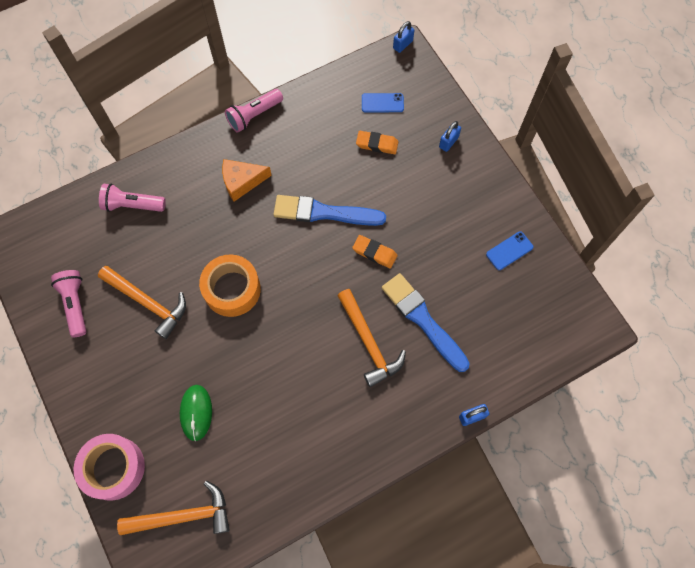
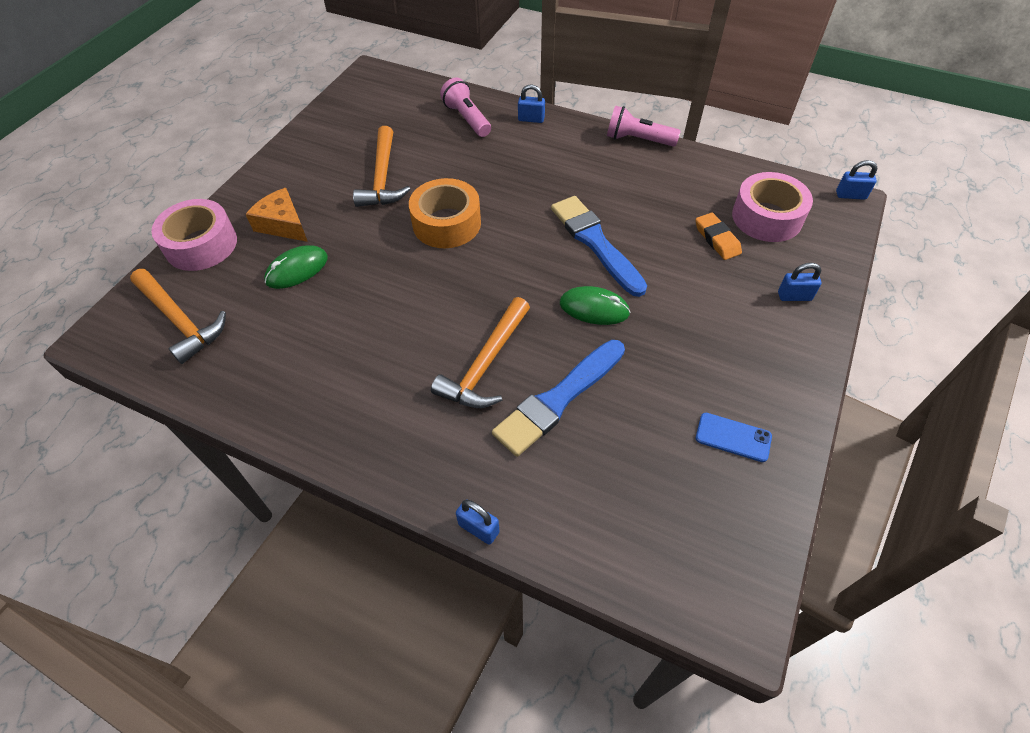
camera: 55 degrees right, 15 degrees down
(75, 304) = (343, 138): pink flashlight -> none
(172, 164) = (531, 119): none -> blue padlock
(242, 182) = (563, 169): orange cheese -> orange cheese (283, 224)
(374, 253) = (594, 308): orange eraser -> green mouse
(382, 103) = (767, 217): blue phone -> pink tape
(423, 320) = (558, 399): blue brush -> blue brush turned 150 degrees counterclockwise

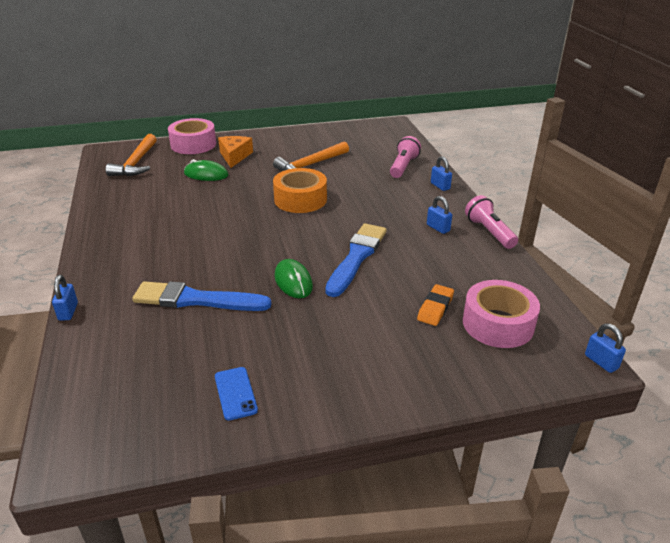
camera: 50 degrees right, 20 degrees down
(485, 364) = (198, 261): orange hammer -> none
(794, 296) = (424, 372): blue padlock -> blue padlock (438, 228)

